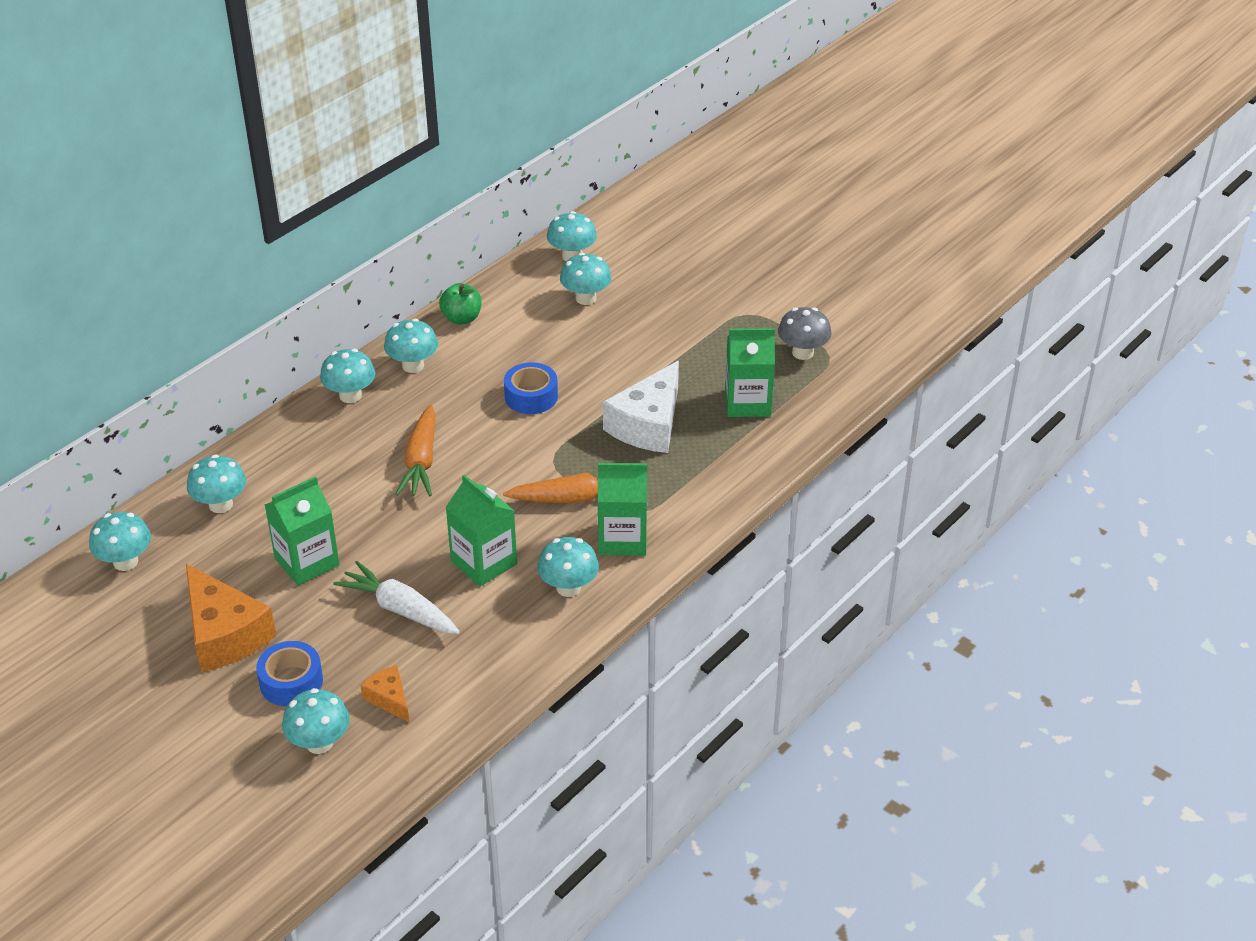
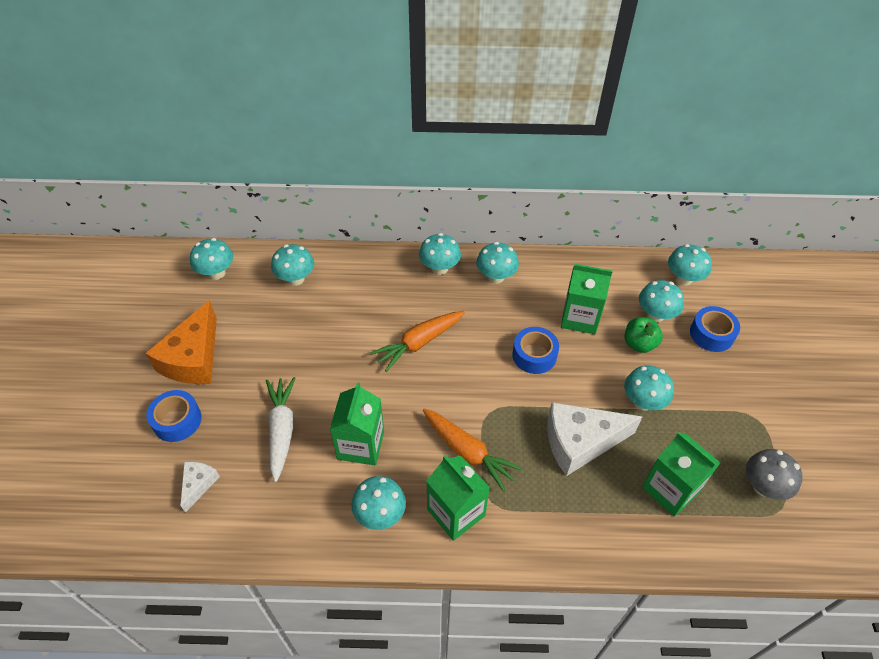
camera: 50 degrees right, 10 degrees up
(307, 562) = (283, 352): green carton -> green carton (580, 318)
(319, 743) = (134, 475): turquoise mushroom -> turquoise mushroom (643, 402)
(389, 698) = (198, 484): orange cheese -> white cheese
(462, 318) = (562, 268): green apple -> green apple (639, 344)
(645, 281) = (711, 334): none -> blue tape

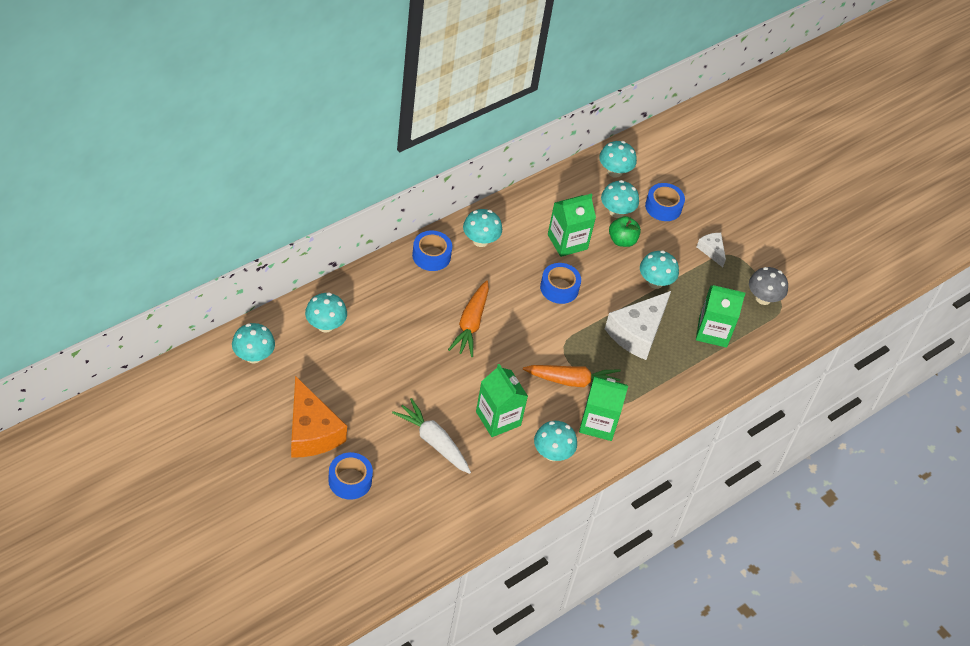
camera: 45 degrees left, 0 degrees up
(198, 484) = (413, 510): white cheese -> white cheese (712, 251)
(439, 268) = (431, 256): turquoise mushroom -> blue tape

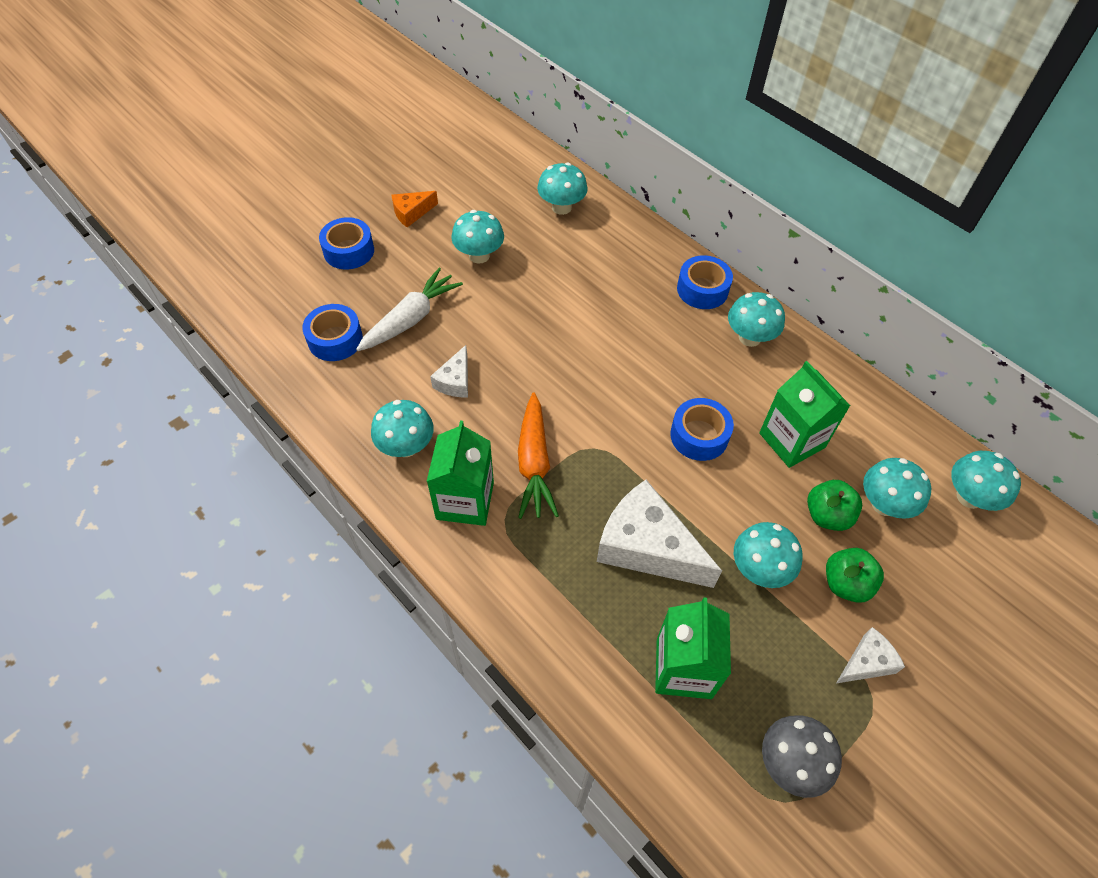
camera: 90 degrees right, 5 degrees up
(253, 356) = (504, 158): turquoise mushroom -> turquoise mushroom (479, 255)
(311, 431) = (411, 213): orange cheese -> orange cheese, size x0.50
(470, 324) = (602, 339): orange carrot -> none
(498, 418) = (455, 381): green carton -> white cheese
(663, 207) = (930, 576): blue tape -> blue tape (335, 339)
(666, 245) = (846, 583): none -> green apple

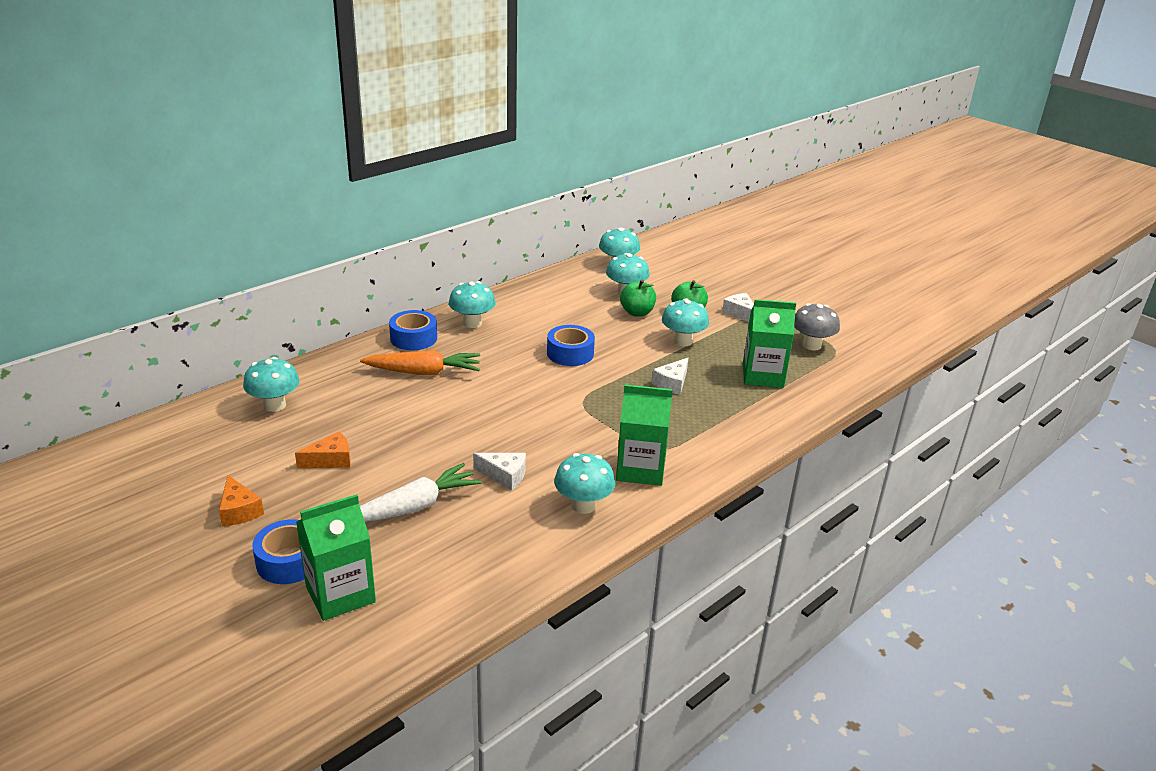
camera: 90 degrees left, 25 degrees down
(335, 339) = (436, 563): blue tape -> none
(411, 318) = (415, 506): white carrot -> white carrot turned 105 degrees clockwise
(479, 255) = (331, 460): turquoise mushroom -> orange cheese
(534, 464) = (600, 432): orange carrot -> orange carrot (424, 372)
(647, 547) = (672, 383): white cheese -> white cheese, size x0.50
(792, 440) = (574, 317): green carton -> green carton (340, 594)

